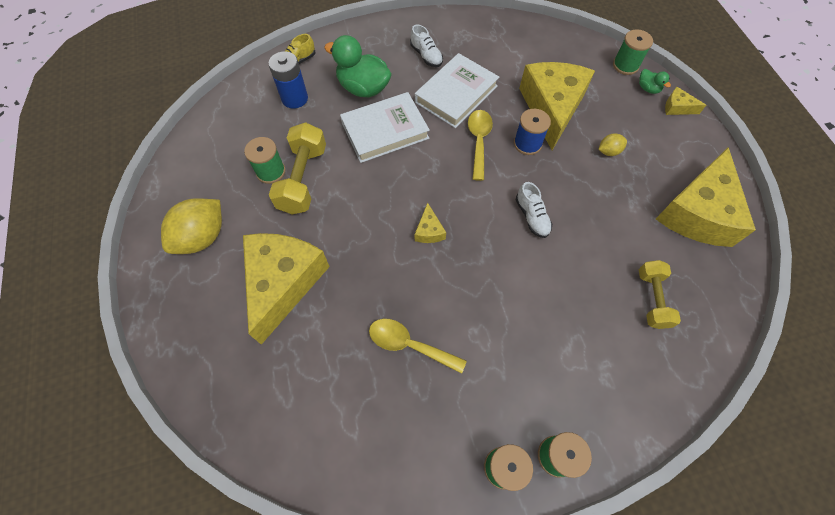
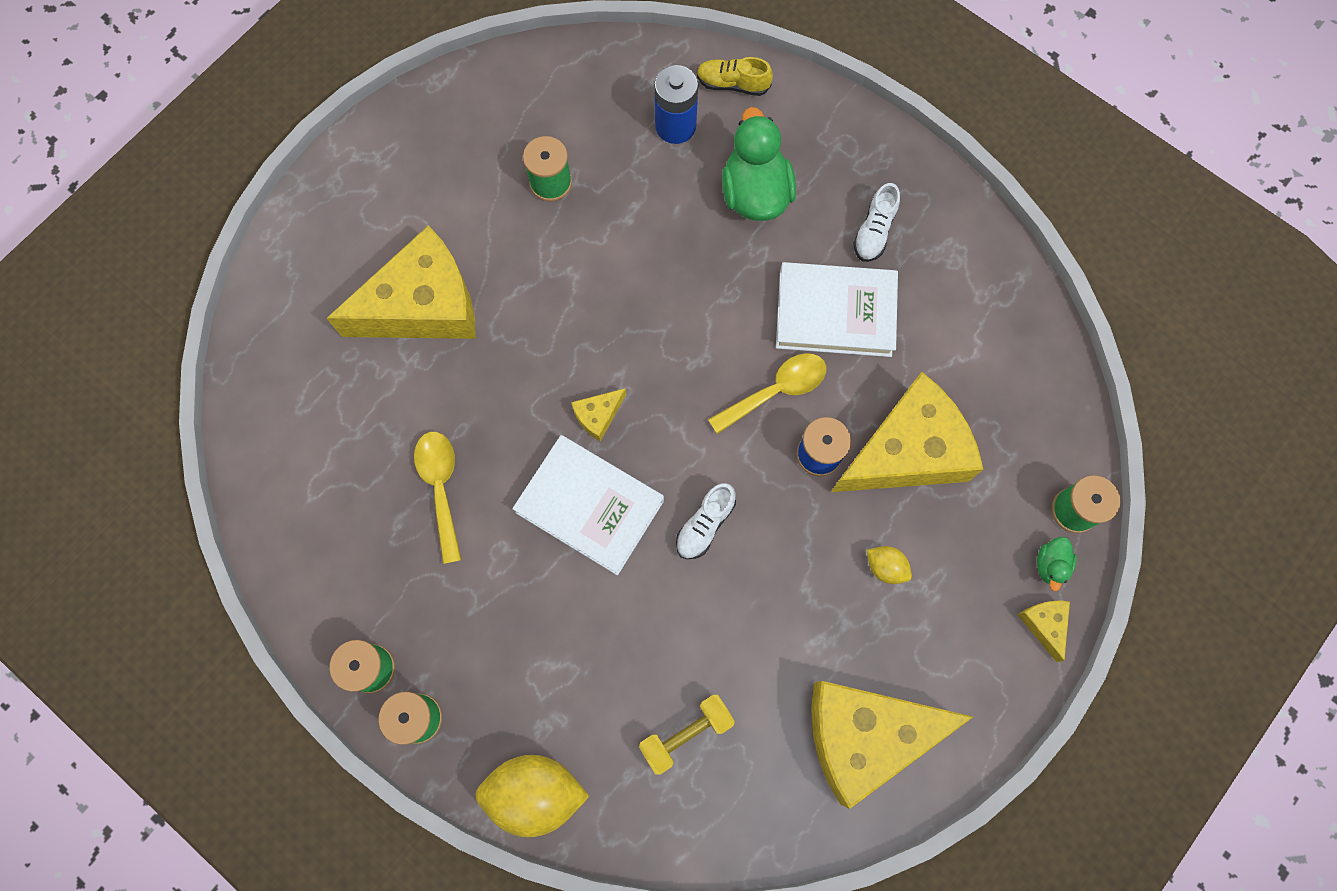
camera: 55 degrees right, 10 degrees up
(202, 237) = (418, 180): yellow lemon -> yellow lemon (535, 793)
(303, 179) = (566, 225): yellow dumbbell -> none
(385, 131) = (706, 267): white book -> white book (589, 506)

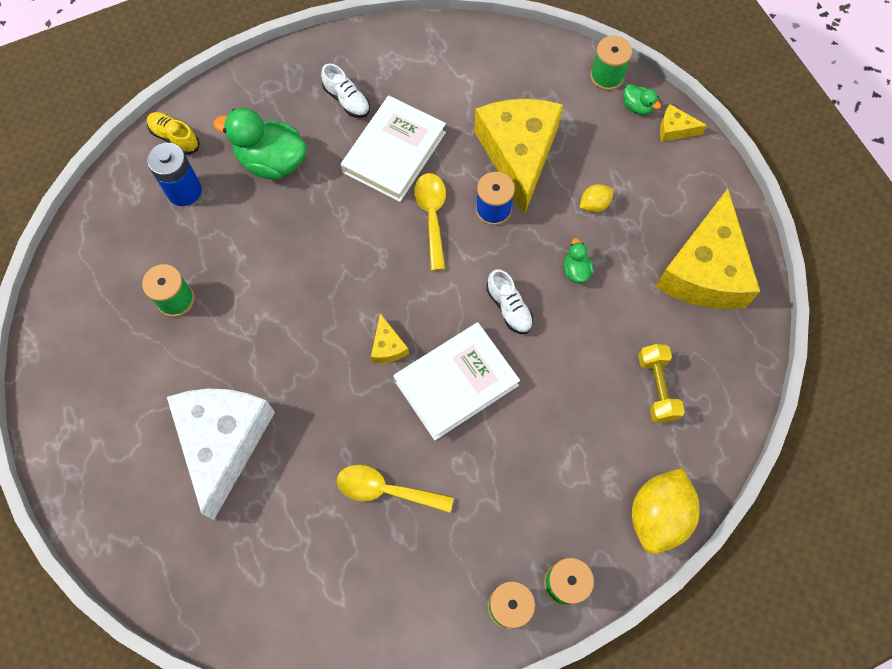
camera: 65 degrees left, 5 degrees down
(423, 305) = (223, 442): yellow cheese -> white cheese
(732, 84) = (175, 138): yellow shoe -> yellow shoe turned 90 degrees clockwise
(788, 581) = (576, 270): none -> green duck

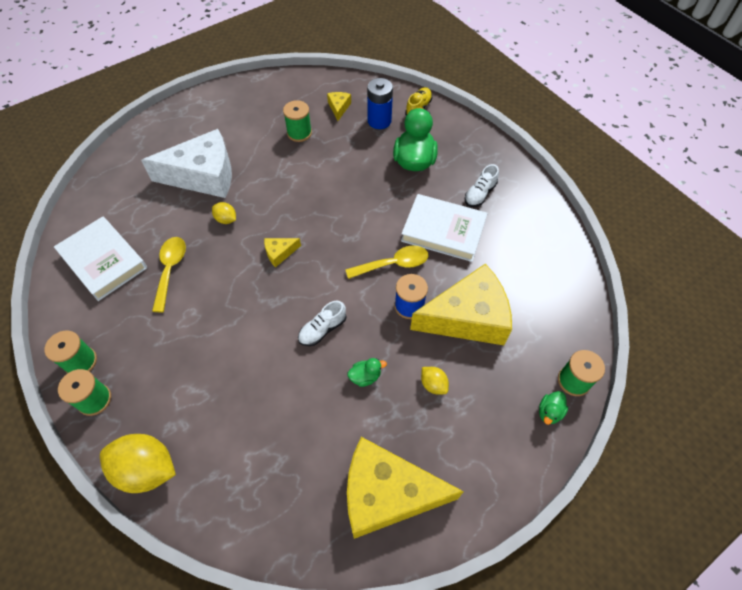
camera: 80 degrees right, 10 degrees down
(315, 412) = (226, 219): none -> yellow lemon
(456, 383) = (254, 301): white book -> white book (103, 261)
(657, 387) = (262, 457): yellow dumbbell -> none
(675, 129) = (536, 451): yellow cheese -> yellow cheese (339, 108)

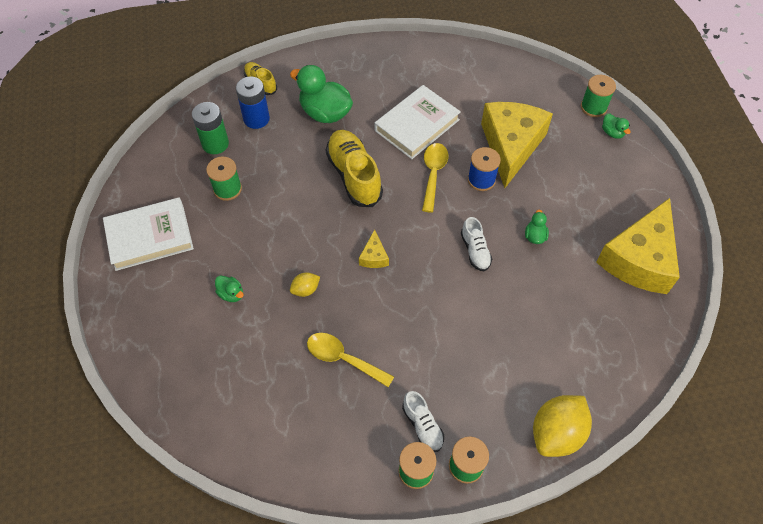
camera: 65 degrees left, 0 degrees up
(103, 261) = (295, 422): white book -> white book (150, 237)
(203, 175) = (231, 294): white cheese -> green duck
(339, 108) = (215, 144): yellow cheese -> green battery
(358, 207) = (354, 176): none -> yellow shoe
(433, 384) = (561, 193): yellow lemon -> none
(480, 194) = (392, 84): white shoe -> white shoe (422, 425)

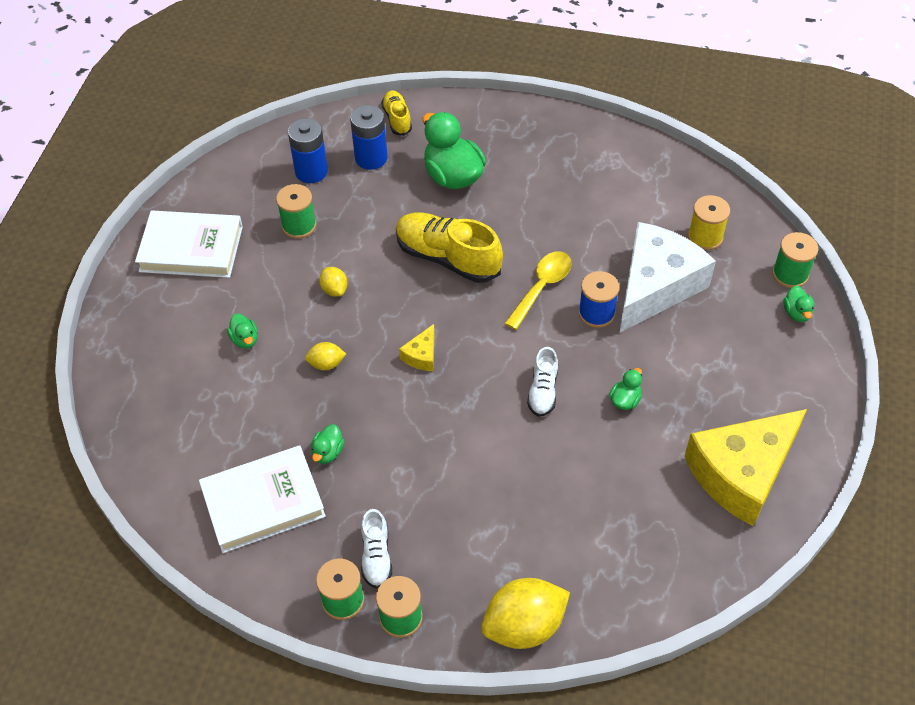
camera: 25 degrees right, 5 degrees down
(215, 144) = (311, 171): green battery -> blue battery
(281, 229) = (334, 289): none -> yellow lemon
(343, 359) = (328, 452): yellow spoon -> green duck
(354, 176) = (448, 258): yellow shoe -> yellow shoe turned 60 degrees counterclockwise
(417, 125) = (553, 224): white book -> white book (263, 502)
(511, 146) = (656, 286): yellow cheese -> white cheese
(524, 100) = (705, 237): none -> yellow spool

